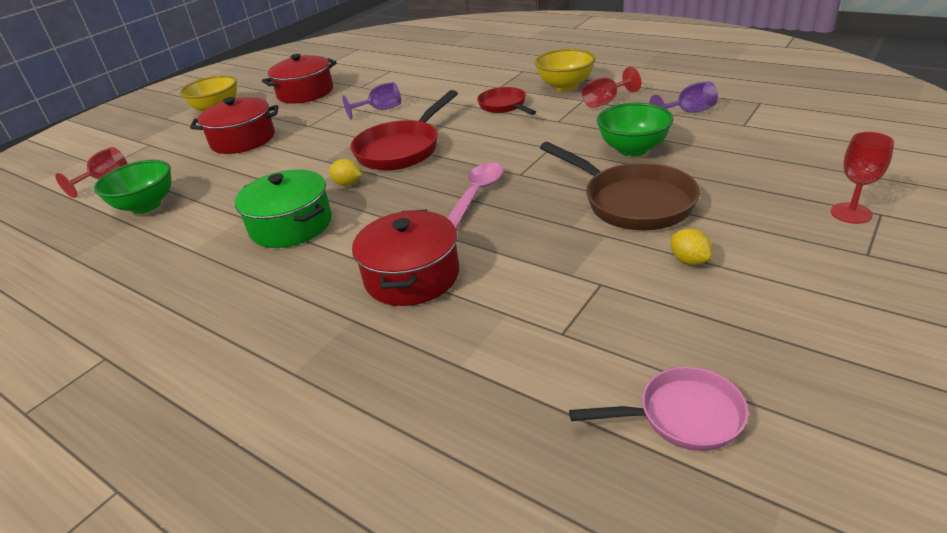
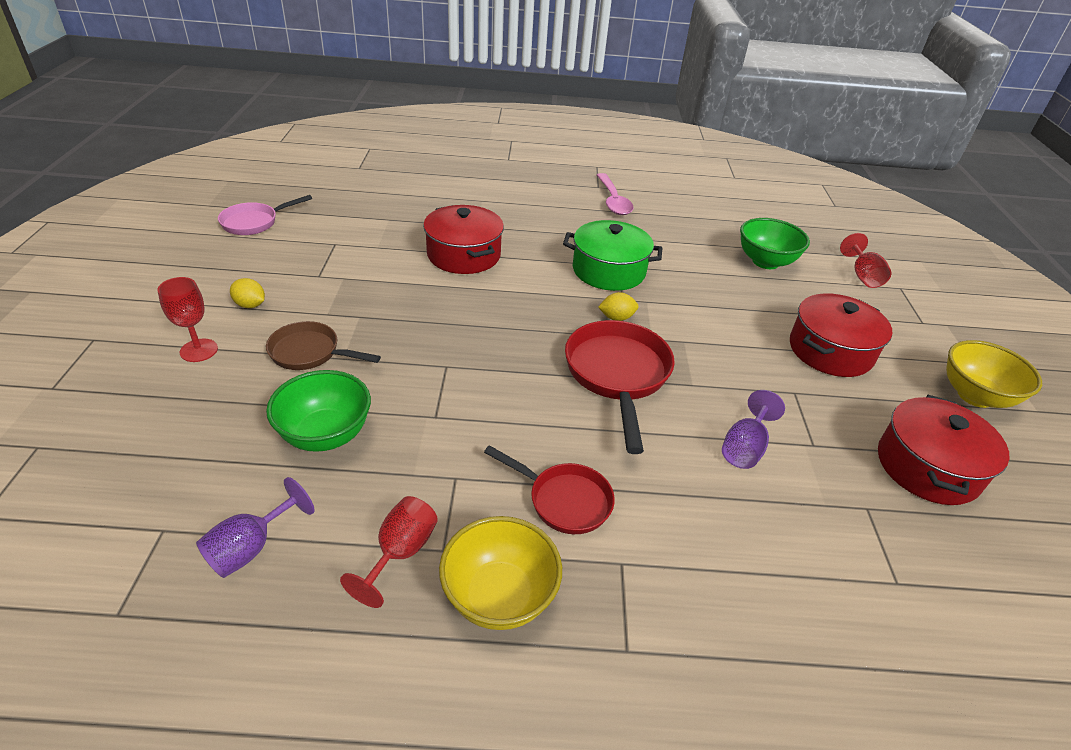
camera: 140 degrees right, 5 degrees up
(476, 195) = (473, 330): pink spoon -> pink spoon (613, 201)
(632, 202) = (310, 353): brown pan -> brown pan, size x0.62
(851, 213) = (83, 382): red goblet -> red goblet (199, 350)

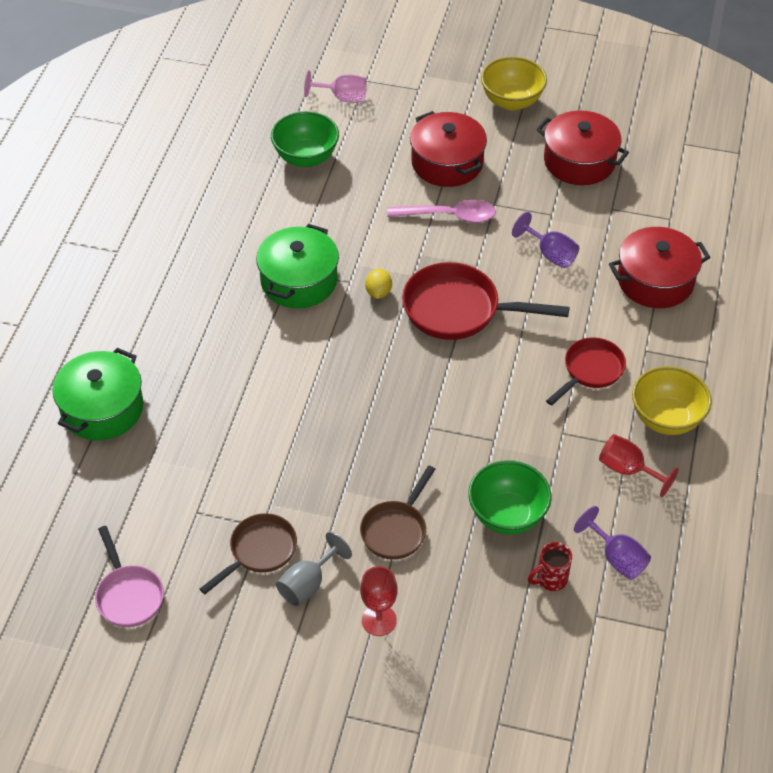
camera: 75 degrees left, 10 degrees up
(227, 480) = (550, 579): none -> red mug
(250, 305) = (308, 584): yellow lemon -> grey goblet
(290, 276) = (259, 551): none -> brown pan
(436, 196) = (102, 409): none -> green pot
(464, 255) = (245, 395): red pot -> red pot (655, 281)
(613, 201) = (155, 245): pink spoon -> pink spoon (449, 216)
(862, 276) = (343, 98): red goblet -> pink goblet

